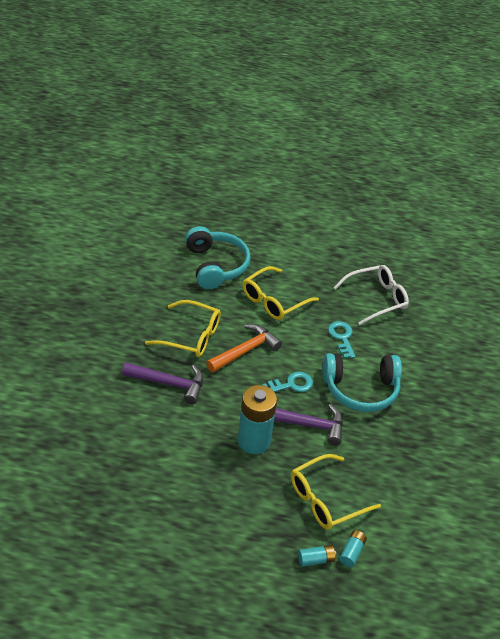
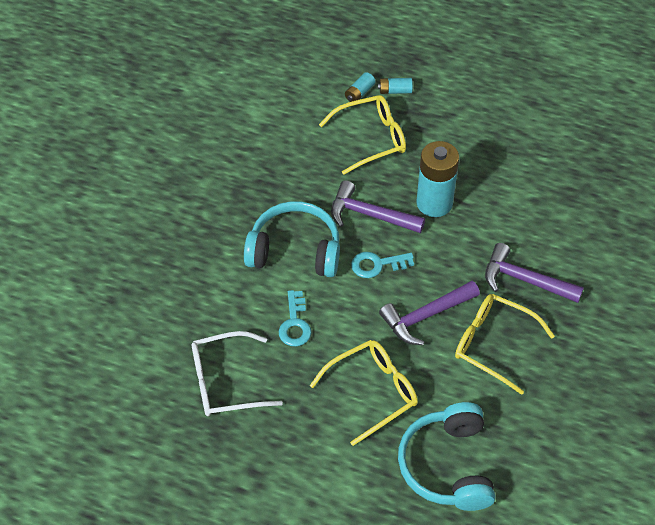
camera: 165 degrees left, 10 degrees up
(245, 350) = (425, 316): orange hammer -> purple hammer

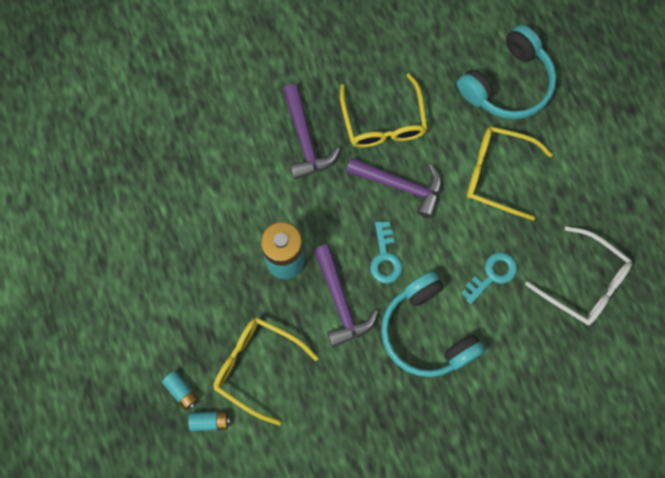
camera: 130 degrees left, 20 degrees up
(377, 265) = (385, 257): turquoise key -> turquoise key turned 45 degrees clockwise

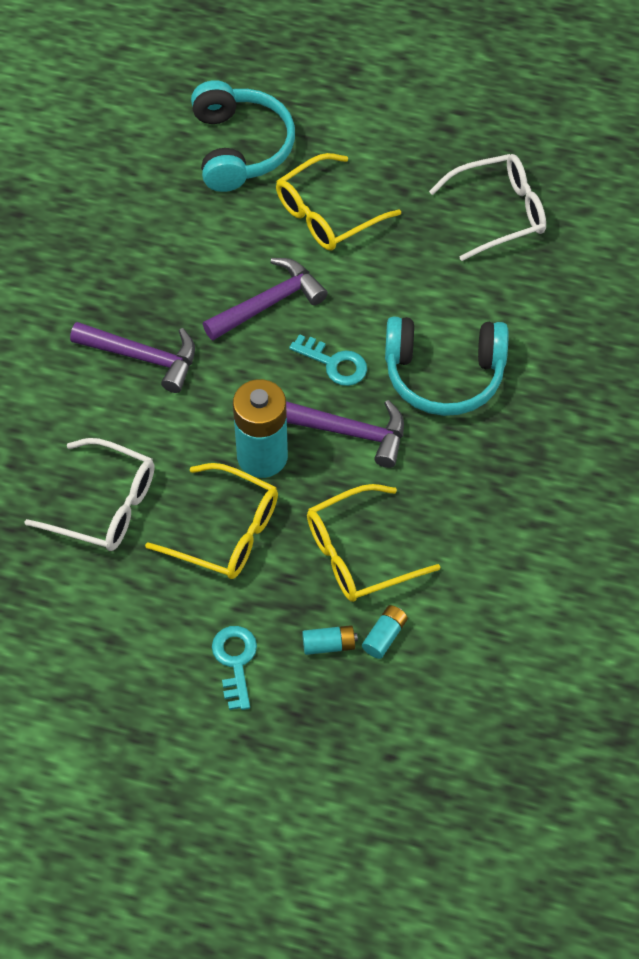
camera: 55 degrees left, 15 degrees down
(187, 192) = (104, 505): none -> white glasses
(383, 121) = (185, 276): yellow glasses -> yellow glasses (225, 531)
(492, 275) = (429, 282): turquoise key -> turquoise key (235, 661)

